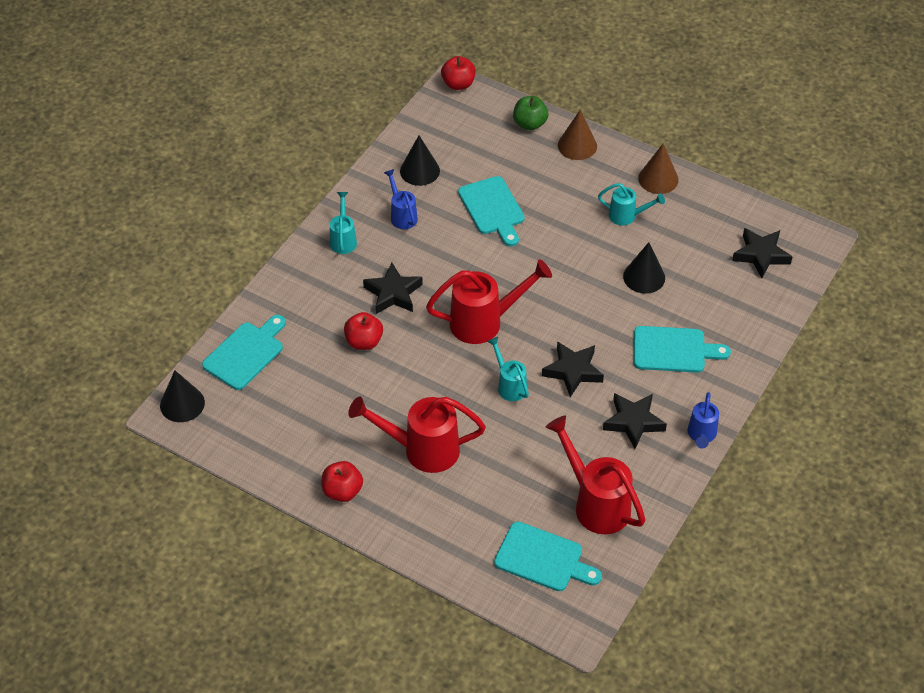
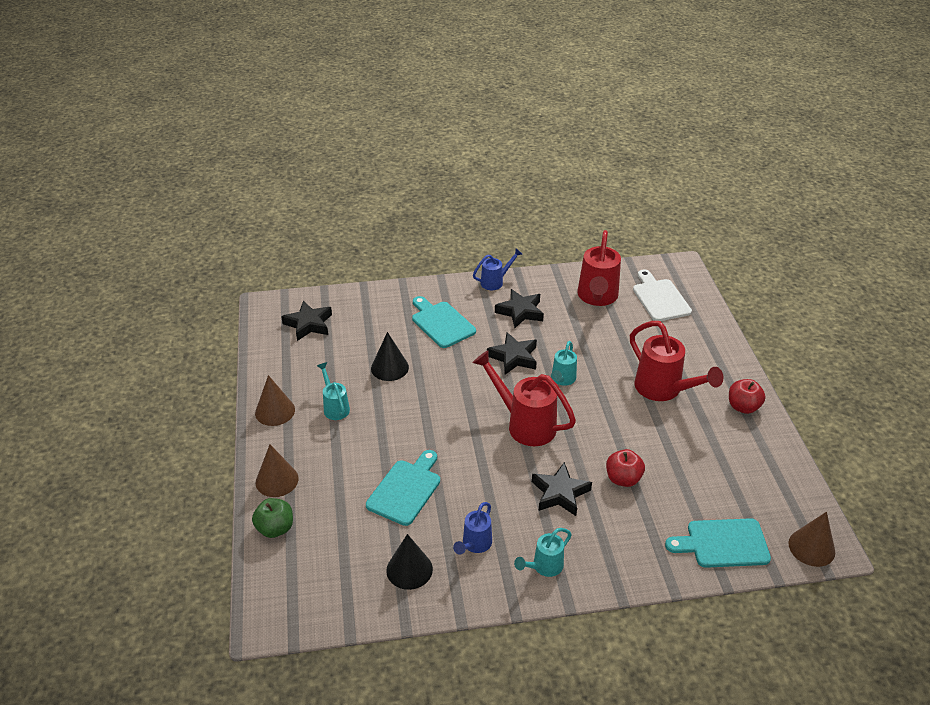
camera: 130 degrees left, 10 degrees down
(182, 404) = (811, 547): black cone -> brown cone
(458, 84) = (261, 620): red apple -> none
(543, 559) = (660, 298): turquoise cutting board -> white cutting board

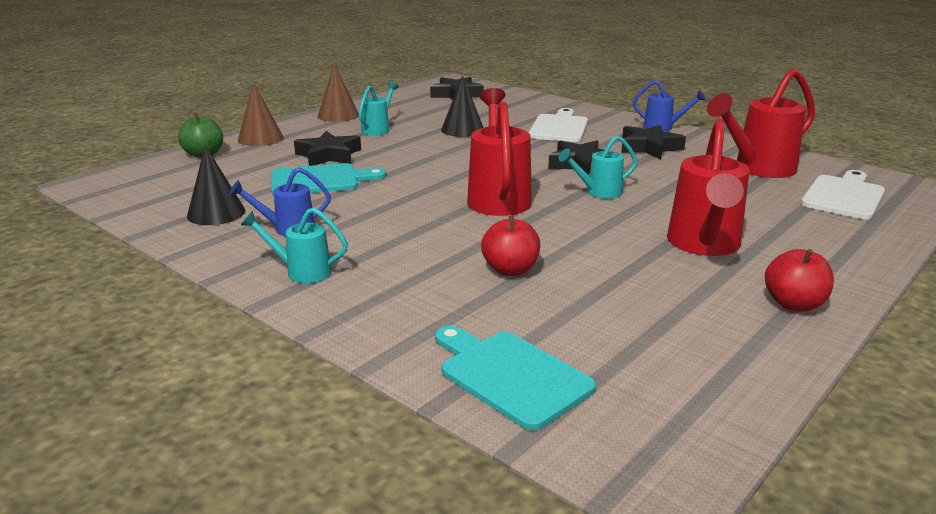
camera: 50 degrees right, 15 degrees down
(441, 323) = (559, 127): turquoise cutting board -> white cutting board
(560, 493) = (427, 244): black star -> black star (328, 155)
(811, 547) = (629, 463): brown cone -> none

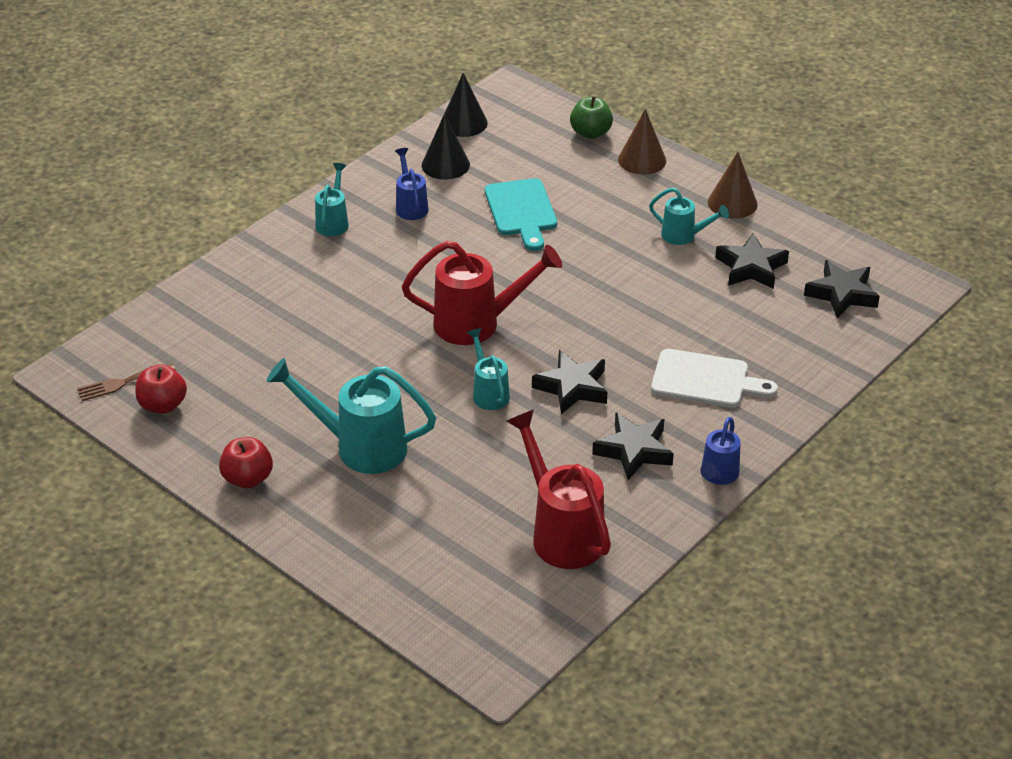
camera: 90 degrees right, 15 degrees up
(328, 155) = (591, 209): black star -> black star (751, 267)
(462, 129) = (688, 300): black cone -> black cone (464, 123)
(510, 270) = (324, 327): red apple -> red apple (163, 405)
(510, 375) = (180, 322): turquoise cutting board -> none
(663, 419) = (122, 383): none -> brown fork
(704, 246) = (359, 447): red watering can -> turquoise watering can
(844, 196) = (476, 585): white cutting board -> none

